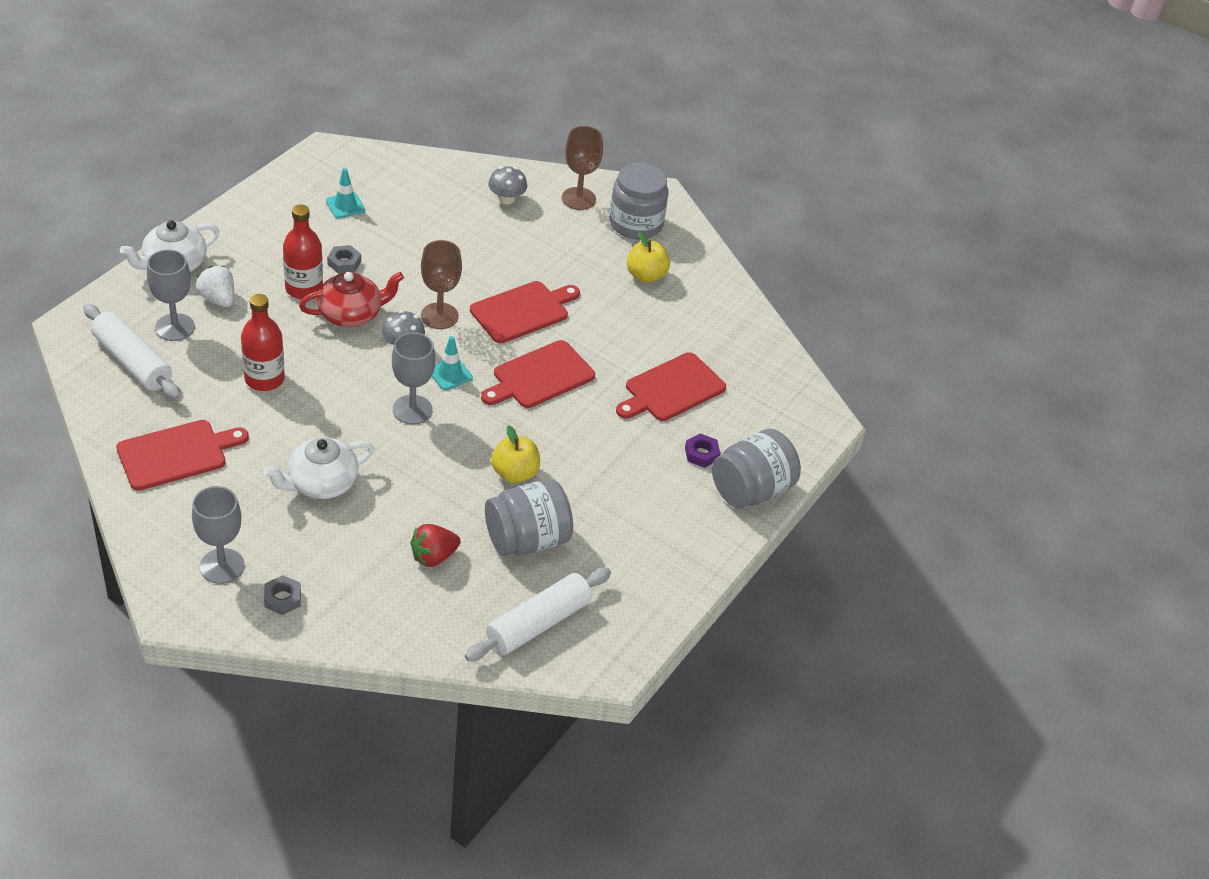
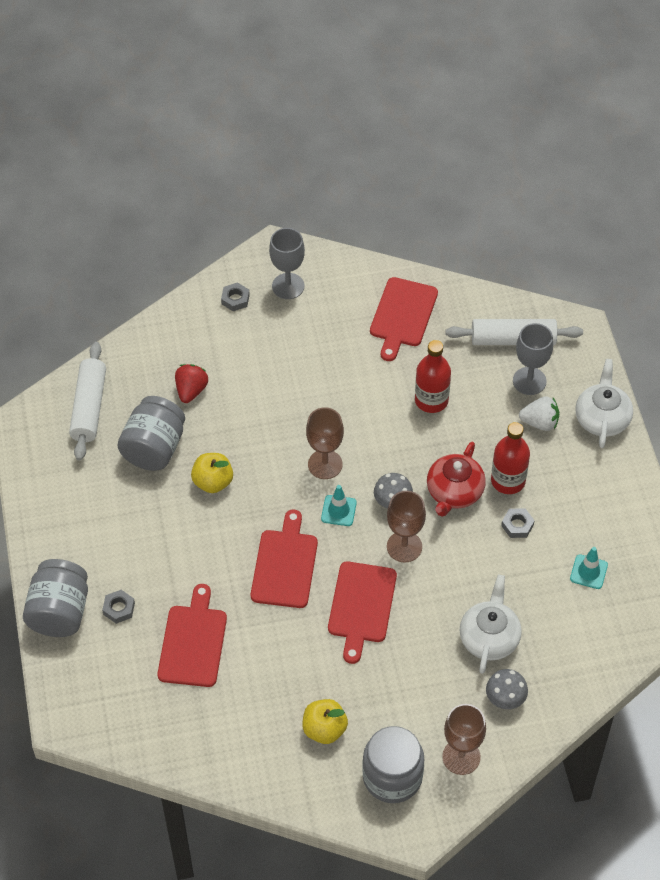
camera: 140 degrees right, 10 degrees up
(321, 483) = (307, 372): white teapot -> white teapot (489, 638)
(412, 410) = (325, 464): grey goblet -> brown goblet
(701, 454) = (119, 608): purple nut -> grey nut

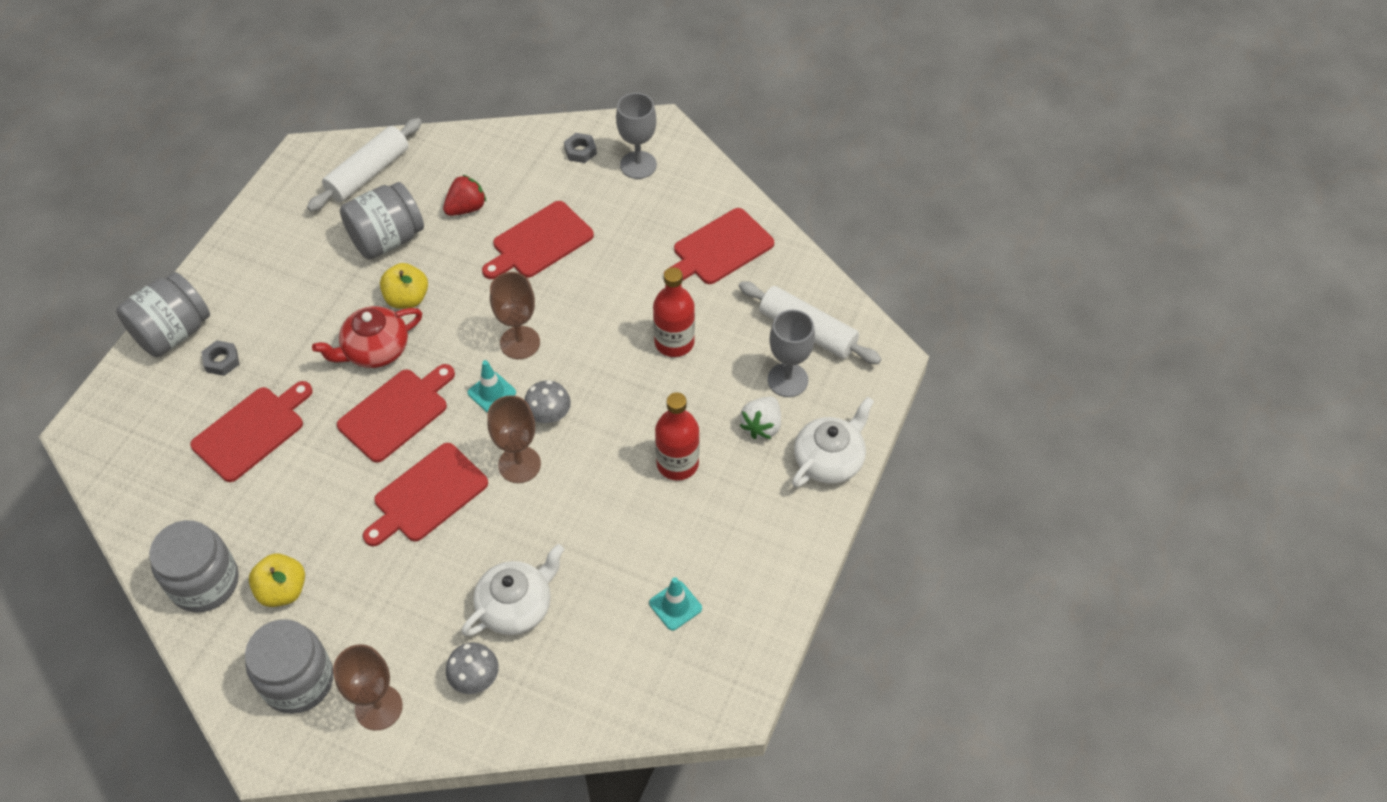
camera: 35 degrees right, 0 degrees up
(264, 760) = (205, 582): none -> grey jar
(270, 384) = (539, 242): none -> red cutting board
(454, 492) = (615, 442): red teapot -> red teapot (375, 350)
(517, 525) = (646, 513): grey nut -> none
(540, 422) = (761, 426): white strawberry -> white strawberry turned 75 degrees clockwise

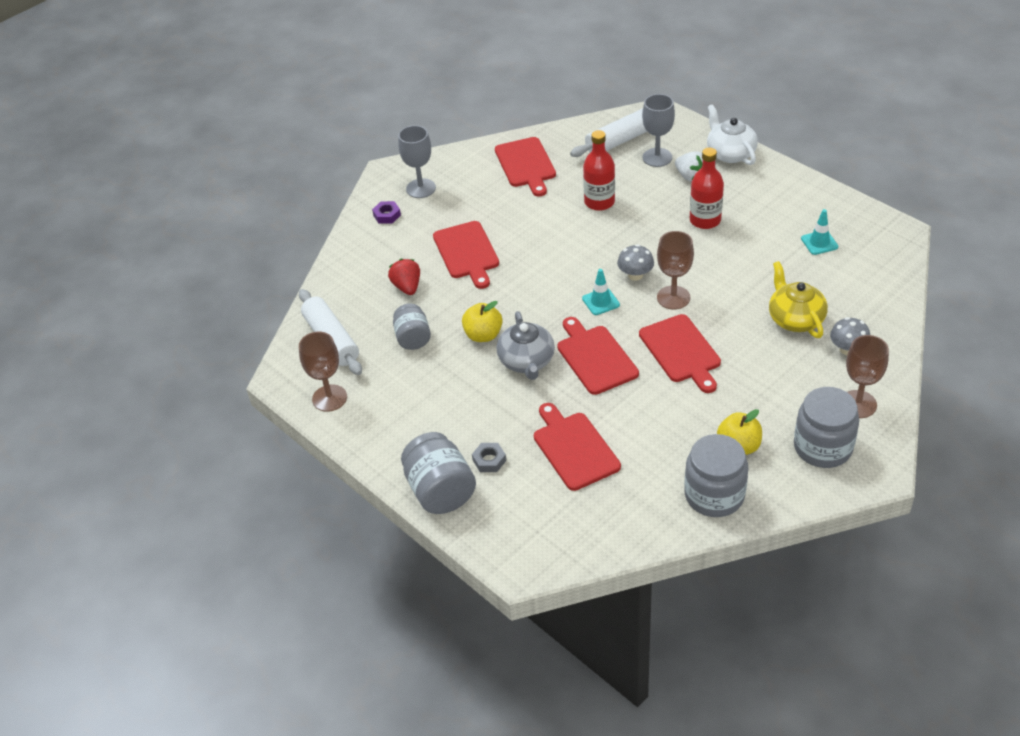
camera: 65 degrees left, 10 degrees down
(375, 350) = (526, 361): red teapot -> grey teapot
(387, 239) = (413, 338): grey jar -> grey jar, size x0.64
(516, 606) = (795, 319): white teapot -> yellow teapot
(520, 342) = (560, 279): brown goblet -> brown goblet (329, 398)
(580, 151) = (387, 215): grey nut -> purple nut

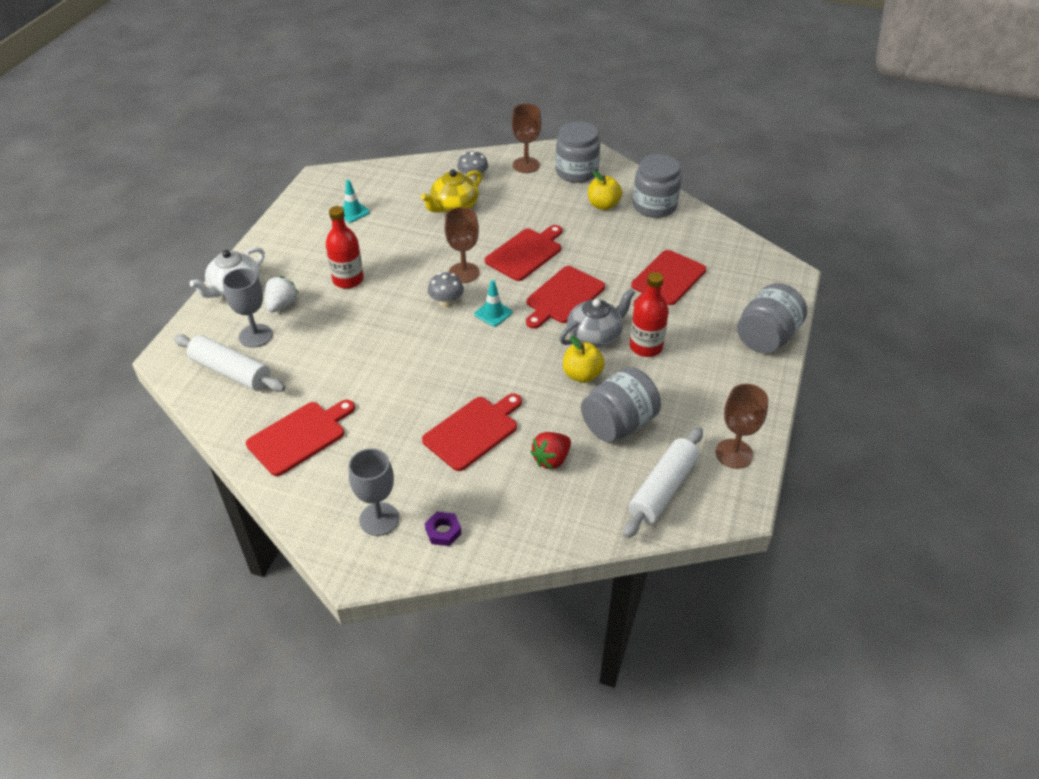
camera: 120 degrees left, 0 degrees up
(413, 338) = (618, 424): grey jar -> grey jar, size x1.57
(489, 460) = (715, 321): grey nut -> none
(599, 202) = (347, 356): red bottle -> red bottle (646, 347)

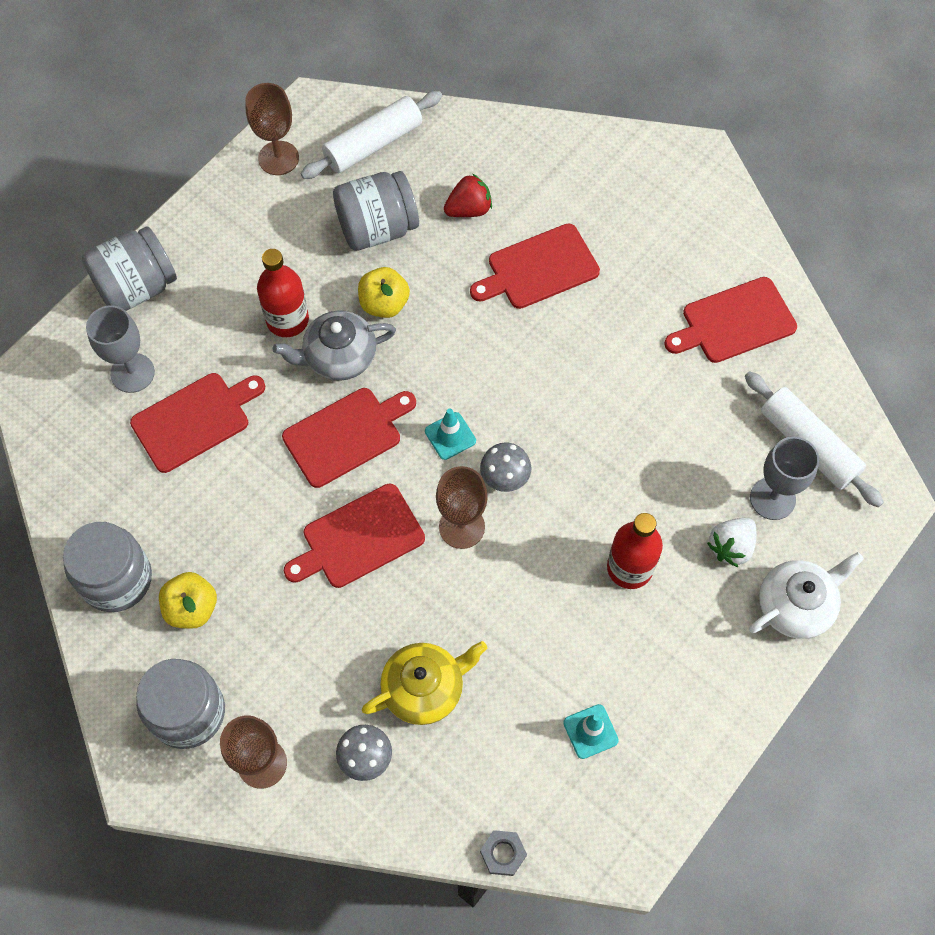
camera: 160 degrees left, 20 degrees up
(379, 519) = (667, 198): grey goblet -> grey goblet (132, 373)
(386, 165) = (503, 854): none -> grey nut
(443, 531) = (607, 167): purple nut -> none

